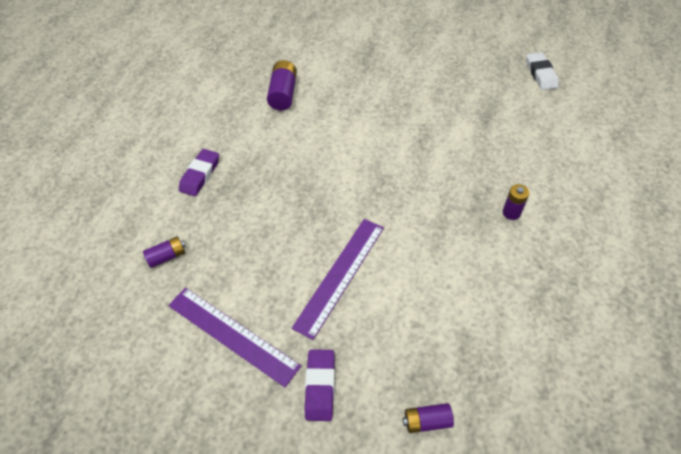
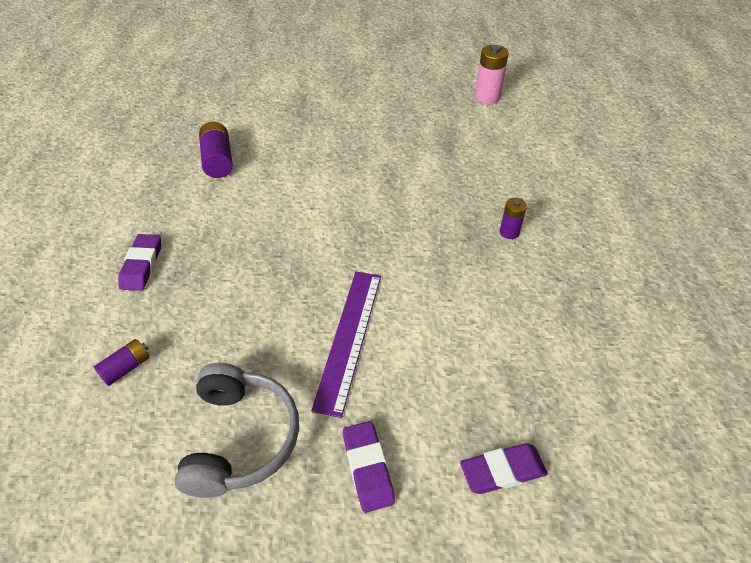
camera: 20 degrees left, 5 degrees down
(232, 335) = (240, 438): purple ruler -> grey headphones
(427, 421) = (502, 471): purple battery -> purple eraser
(540, 74) = (487, 96): white eraser -> pink battery

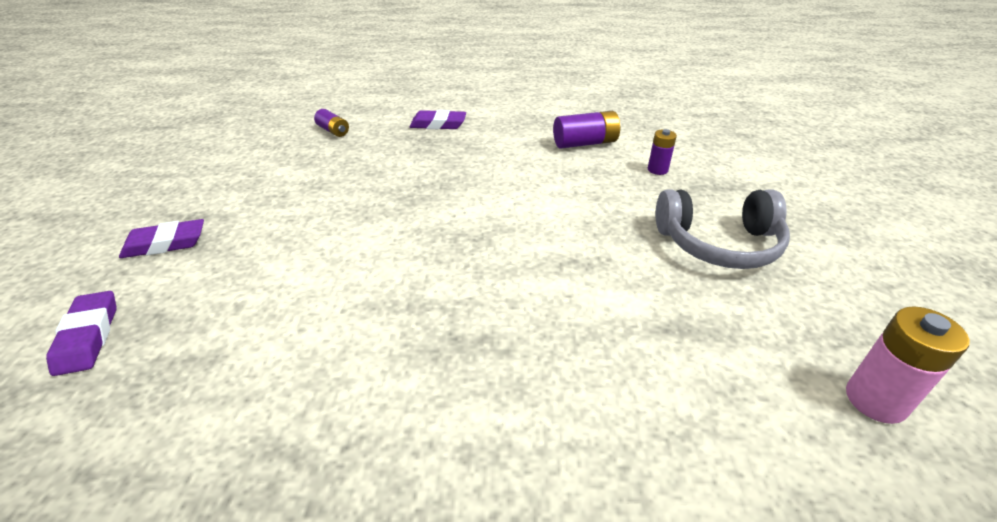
camera: 90 degrees right, 10 degrees down
(240, 438) = (240, 180): grey headphones -> grey headphones (718, 243)
(349, 338) = (315, 231): purple ruler -> none
(509, 232) = (460, 389): purple battery -> purple battery (657, 170)

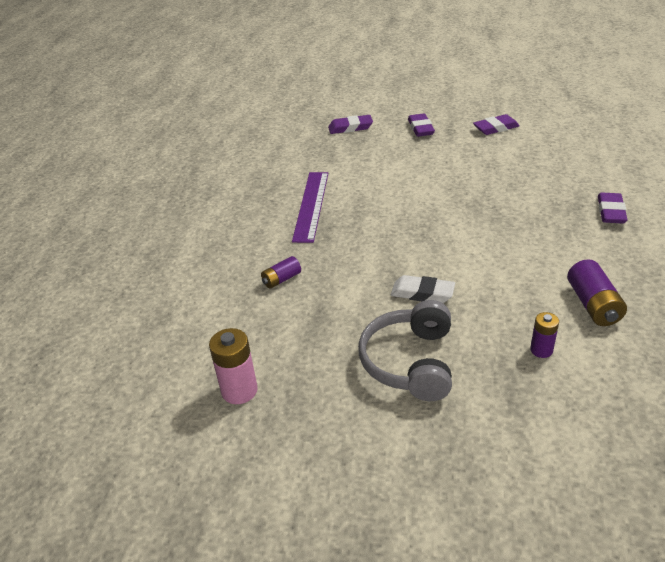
camera: 100 degrees right, 0 degrees up
(218, 177) = (496, 128): none -> purple eraser
(333, 131) = (580, 160): purple battery -> purple battery (281, 279)
(381, 370) = (311, 205): none -> purple ruler
(599, 237) = (422, 293): none -> white eraser

